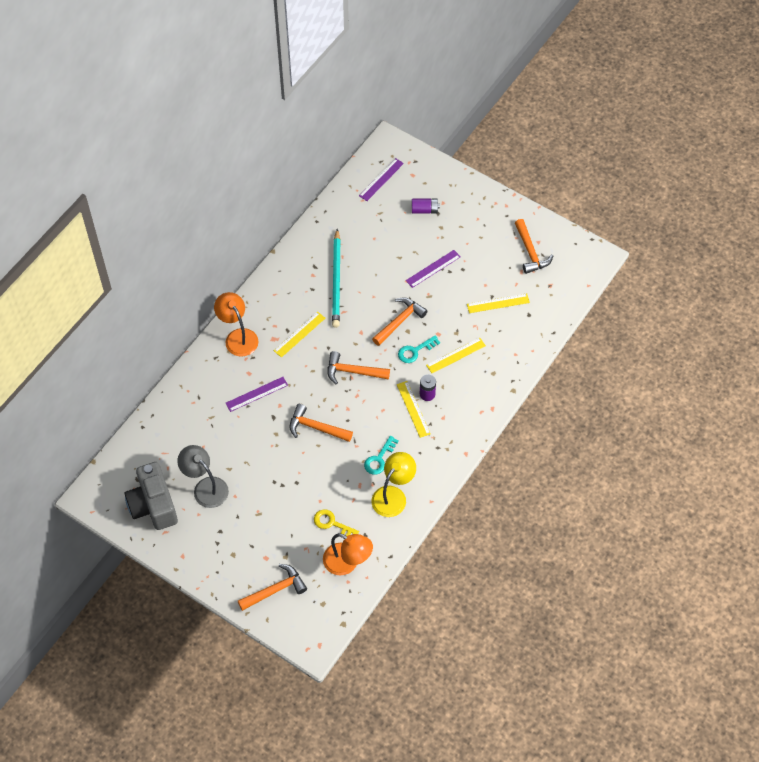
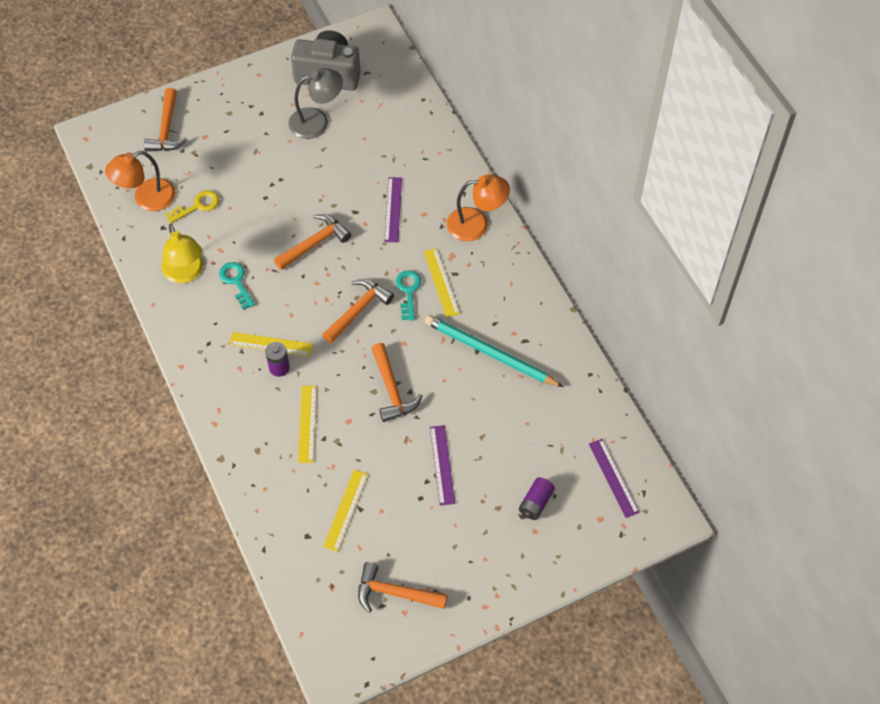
camera: 120 degrees right, 0 degrees up
(415, 351) = (342, 385): turquoise key -> turquoise key (408, 291)

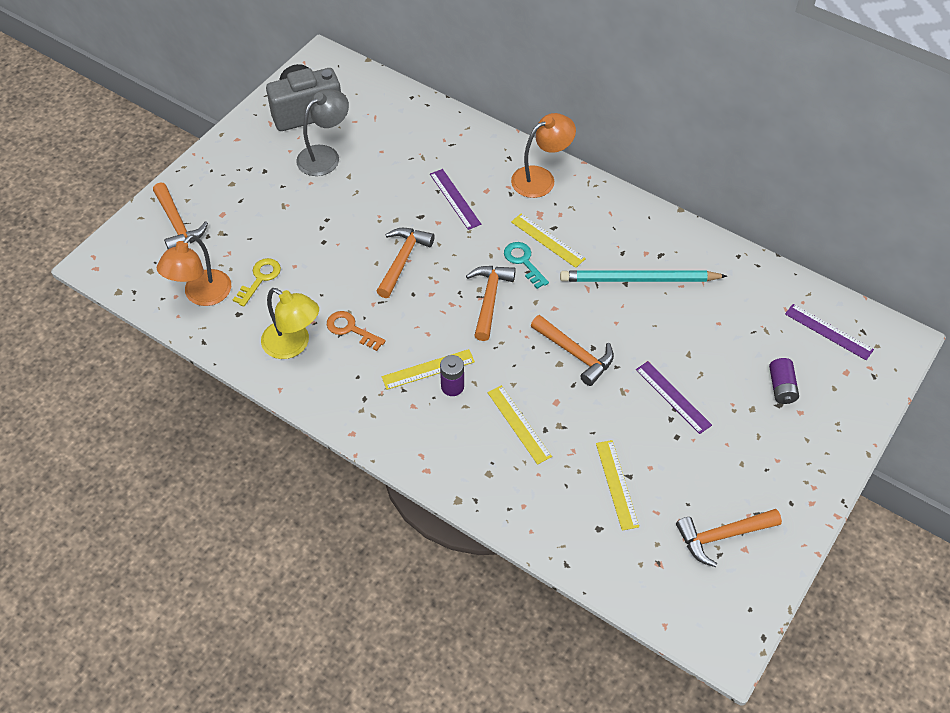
camera: 30 degrees left, 5 degrees down
(236, 282) = (351, 329): turquoise key -> orange key

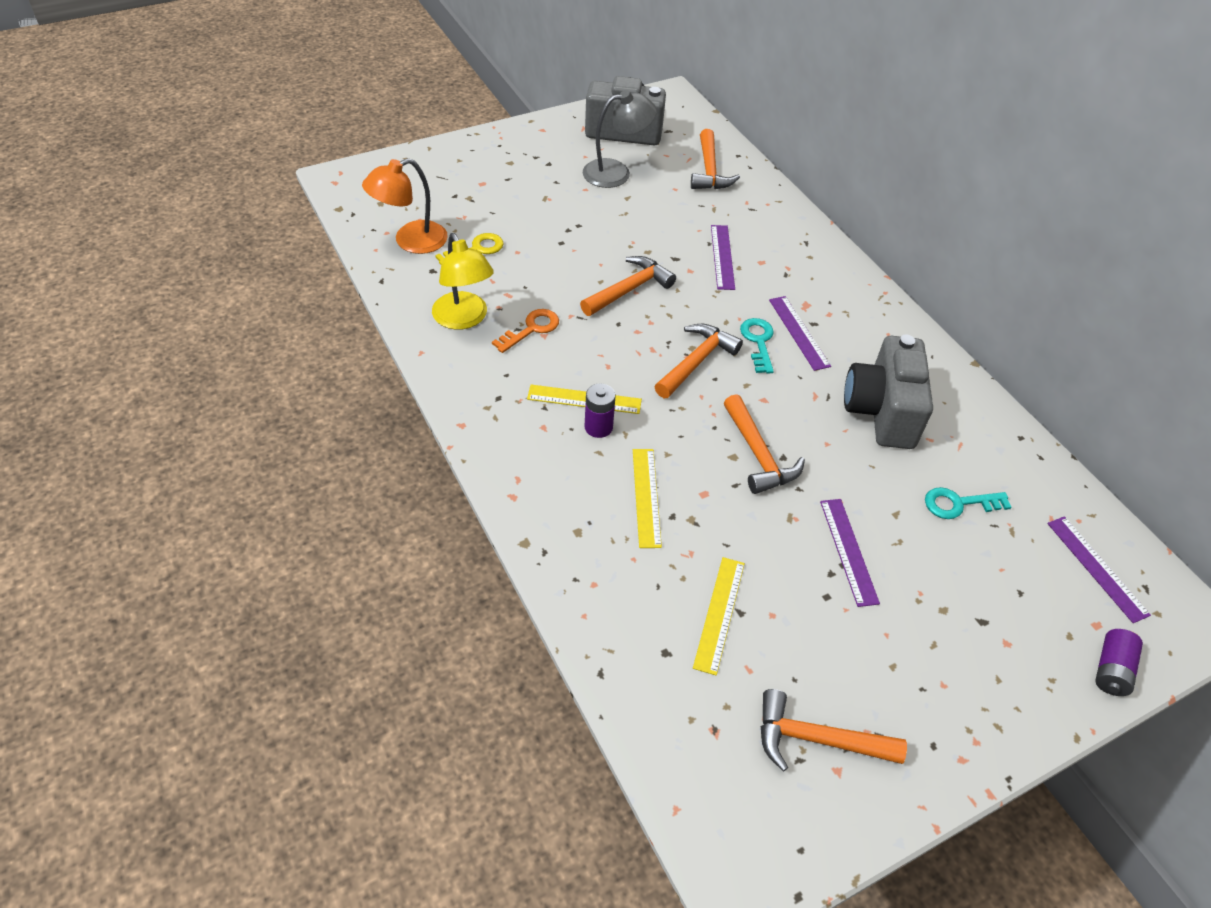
camera: 25 degrees right, 5 degrees down
(177, 224) = (435, 176): orange hammer -> orange hammer (709, 170)
(351, 329) = (531, 329): orange key -> orange key turned 75 degrees clockwise
(541, 178) = (829, 273): orange lamp -> none
(547, 240) = (799, 332): yellow ruler -> purple ruler
(638, 279) = (881, 412): turquoise pencil -> grey camera
(724, 327) = (959, 504): none -> turquoise key
(781, 387) = (996, 603): purple battery -> purple battery (1111, 670)

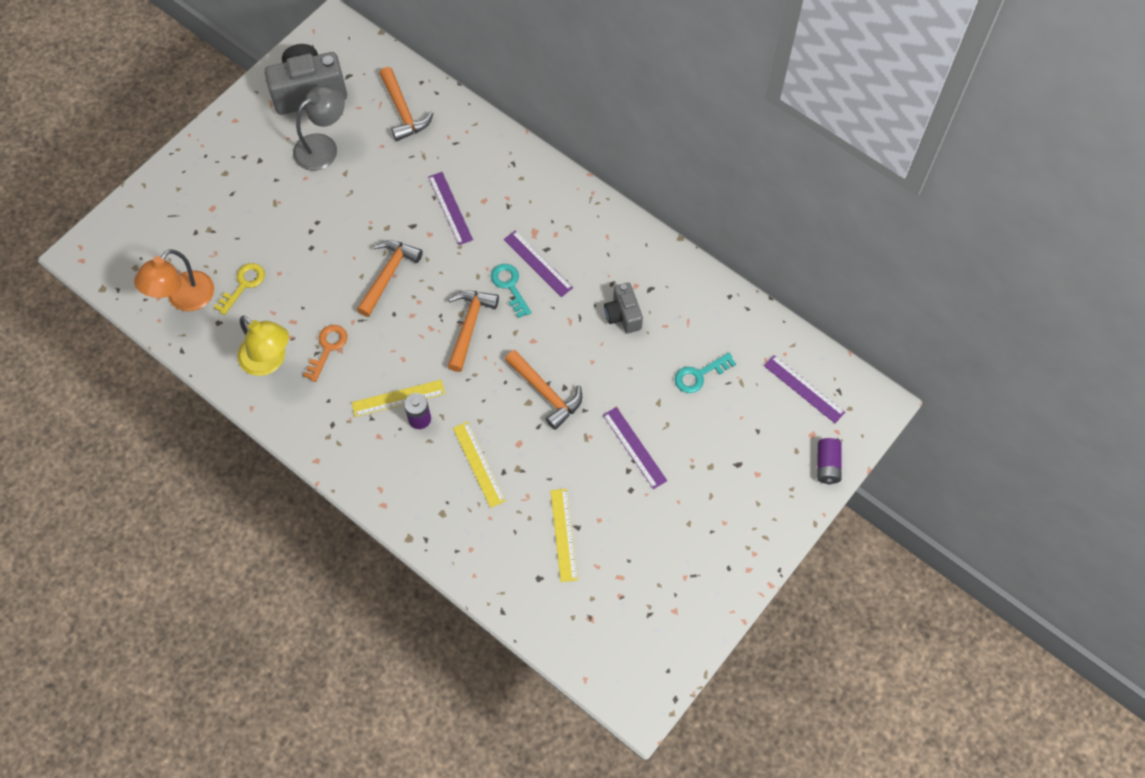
camera: 20 degrees left, 15 degrees up
(816, 739) = (655, 596): orange hammer -> none
(881, 412) = (623, 315): grey camera -> grey camera, size x0.55

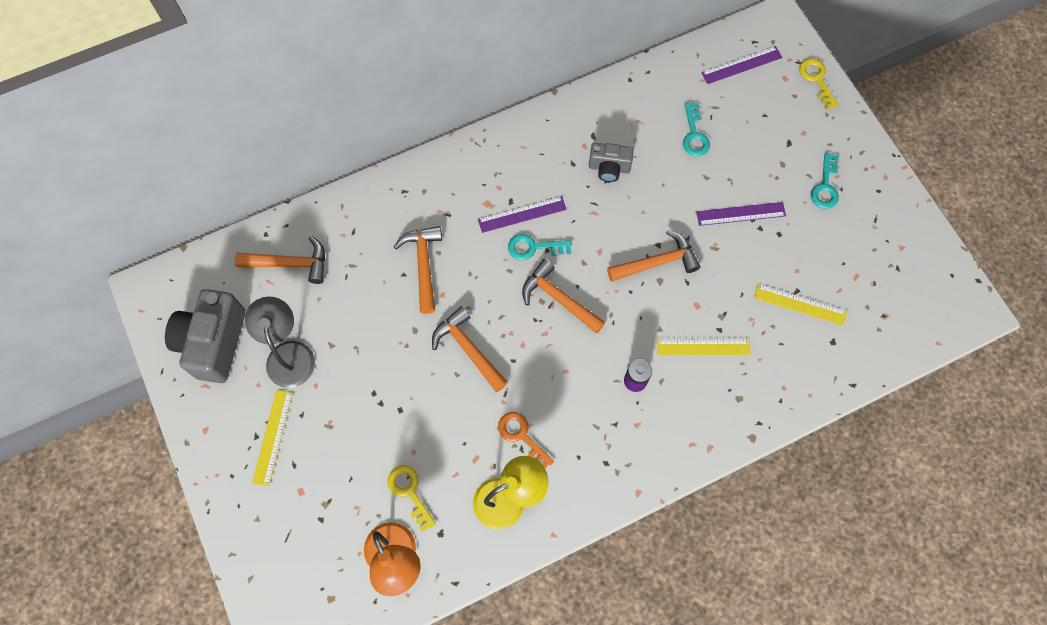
camera: 65 degrees left, 5 degrees up
(398, 398) = (605, 391): yellow ruler -> yellow ruler (272, 437)
(450, 208) = (423, 265): purple ruler -> orange hammer
(706, 515) = (825, 186): none -> turquoise key
(827, 465) = (816, 80): purple battery -> yellow key

